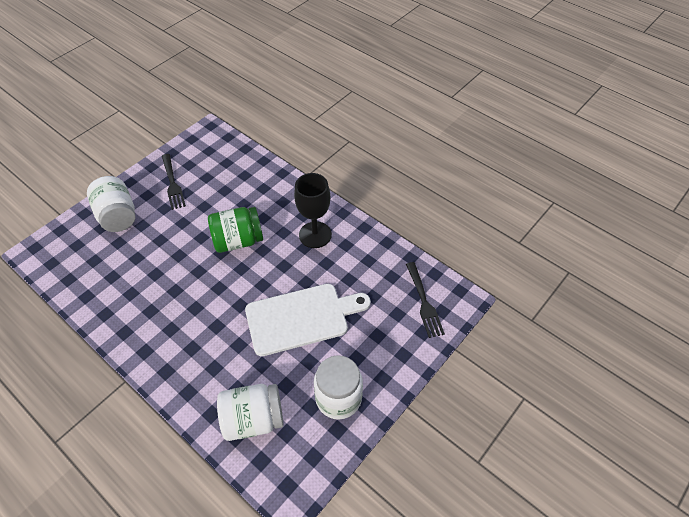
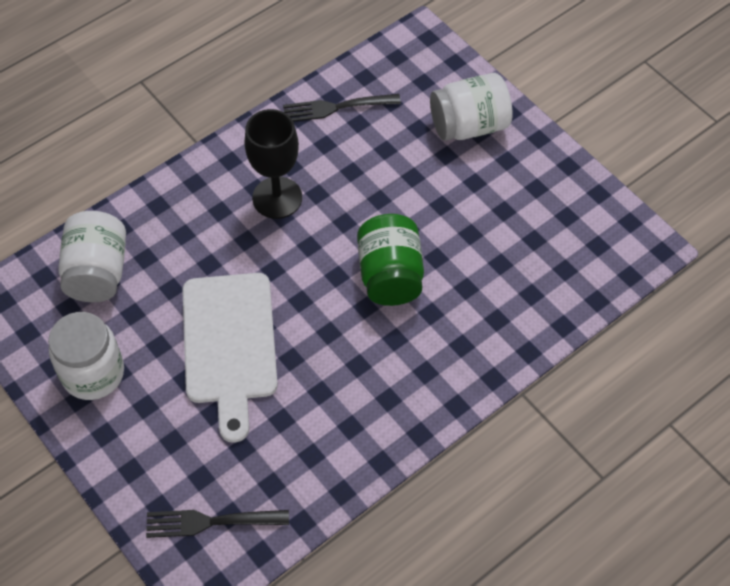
camera: 100 degrees right, 5 degrees up
(172, 183) = (526, 193): black fork -> black fork (336, 107)
(315, 235) = (380, 384): black goblet -> black goblet (277, 198)

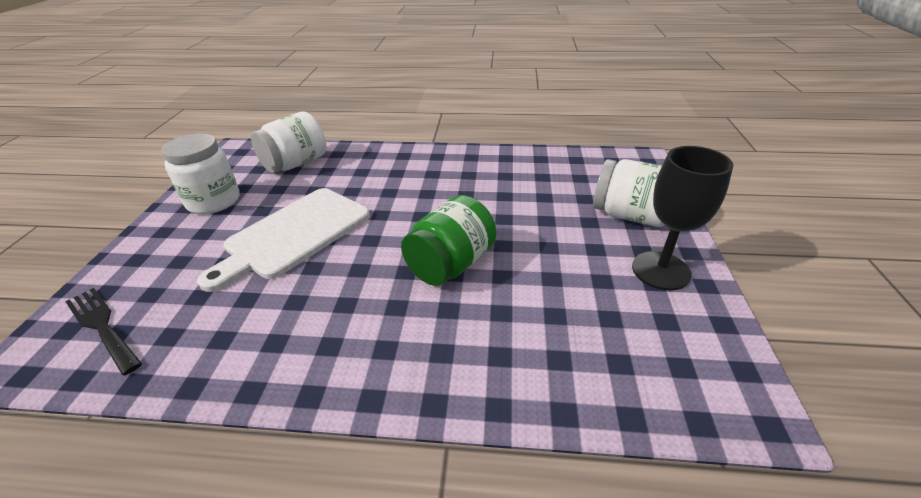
camera: 45 degrees right, 20 degrees down
(277, 198) = (437, 183): black goblet -> black goblet (660, 270)
(336, 107) = (536, 163): black fork -> none

